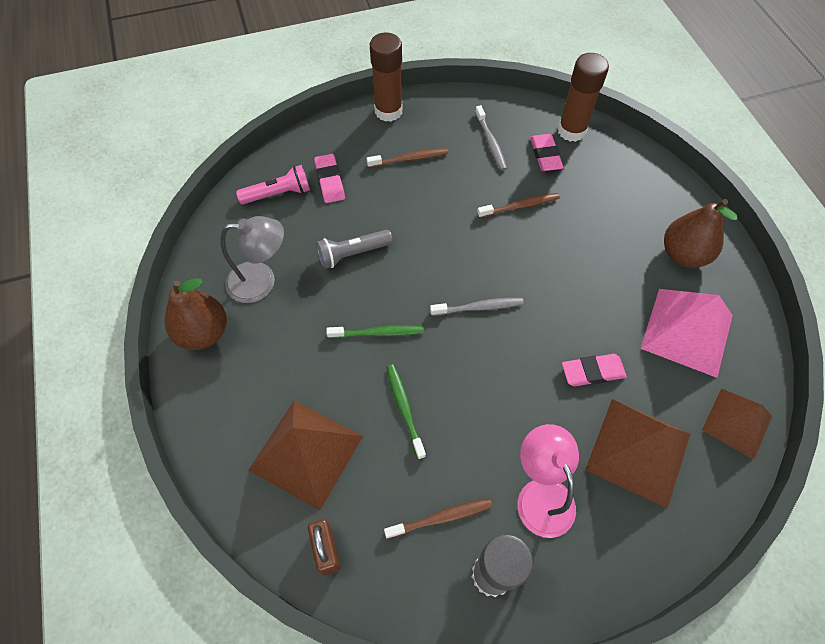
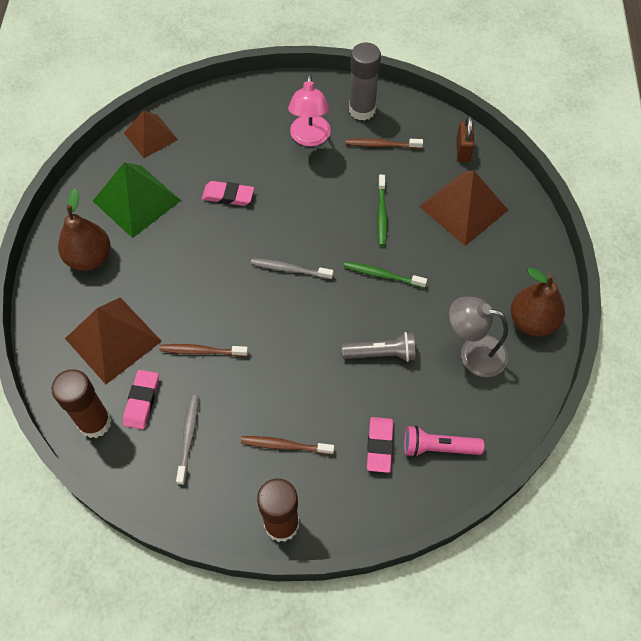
camera: 160 degrees left, 0 degrees up
(638, 451) = (229, 141): brown pyramid -> brown pyramid (113, 339)
(687, 331) = (136, 200): pink pyramid -> green pyramid

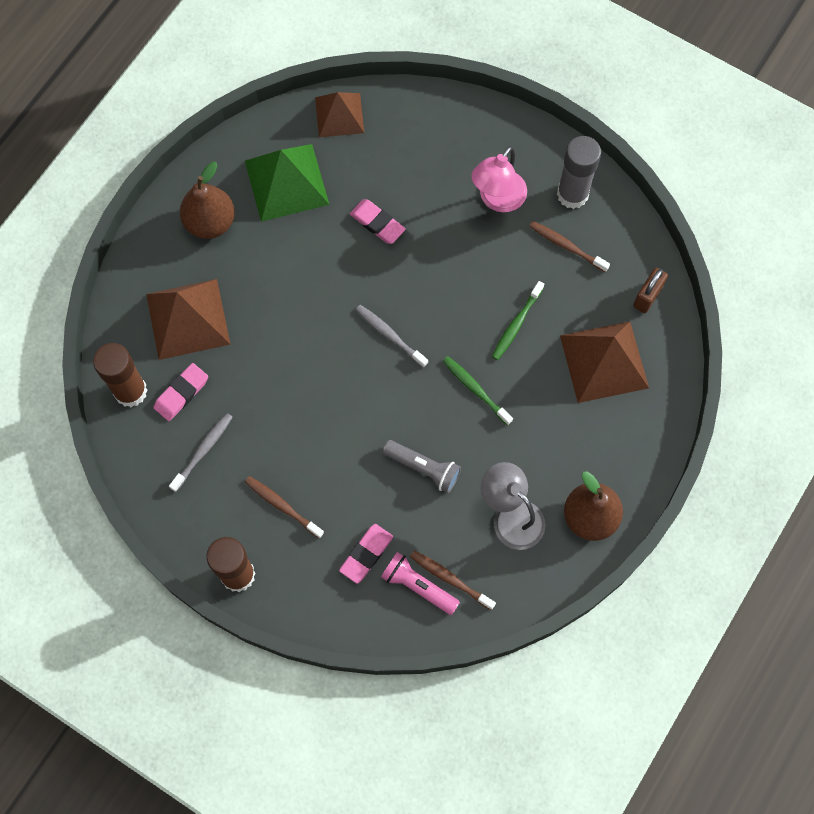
camera: 30 degrees right, 10 degrees up
(202, 351) = (260, 374): brown toothbrush -> brown toothbrush (450, 579)

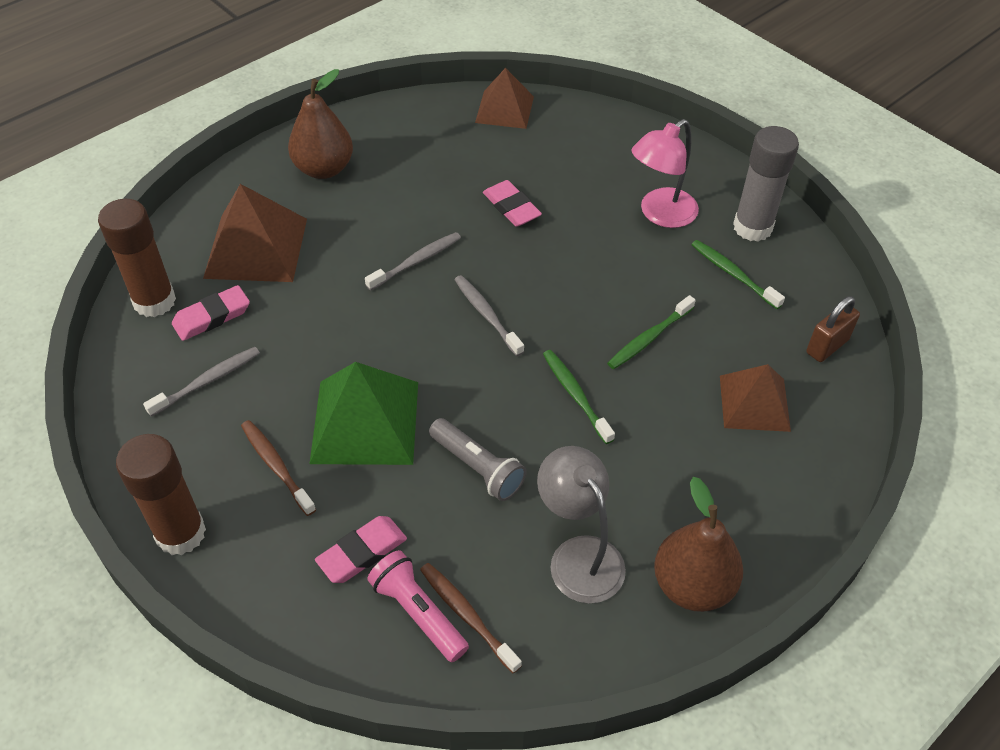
camera: 15 degrees right, 20 degrees down
(286, 182) = (423, 152): green pyramid -> green pyramid (365, 422)
(319, 298) = (416, 261): none -> grey toothbrush
(566, 246) = (733, 274): brown toothbrush -> green toothbrush
(604, 361) = (754, 403): brown pyramid -> brown pyramid, size x0.66

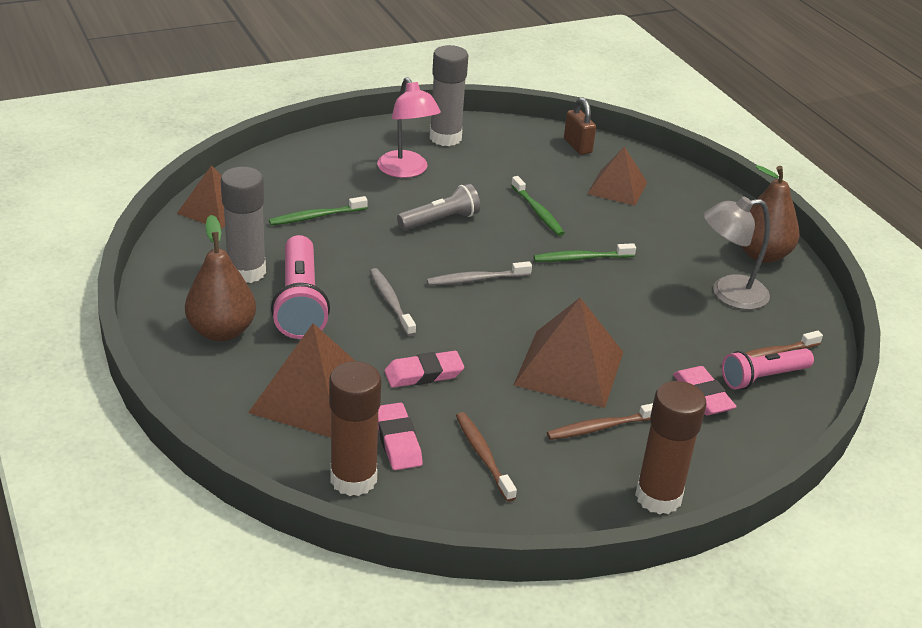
camera: 75 degrees left, 15 degrees down
(207, 381) = (483, 456): grey toothbrush -> brown toothbrush
(365, 422) = (569, 368): green pyramid -> brown pyramid
(386, 203) = (300, 303): none -> pink flashlight
(417, 157) = (246, 272): none -> grey glue stick
(478, 468) = (636, 320): grey flashlight -> grey flashlight (440, 220)
(511, 207) = (352, 237): pink eraser -> pink eraser (424, 374)
(733, 274) = (490, 159): green toothbrush -> green toothbrush (316, 216)

